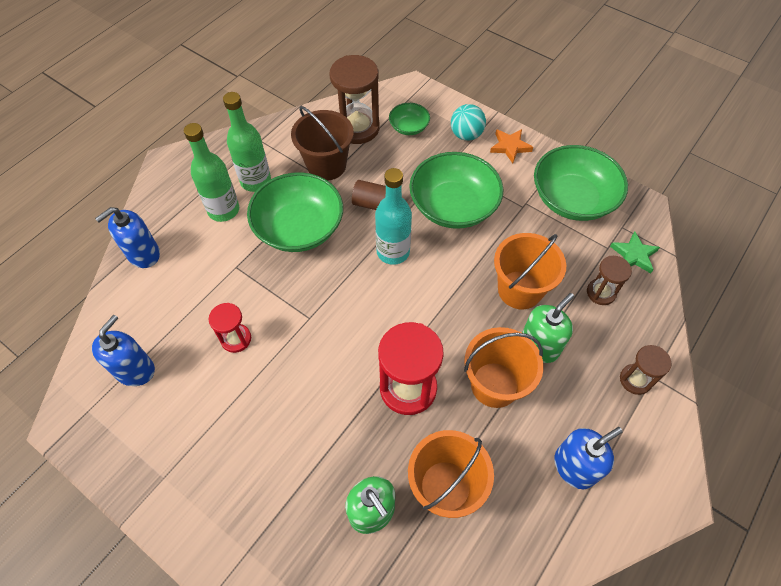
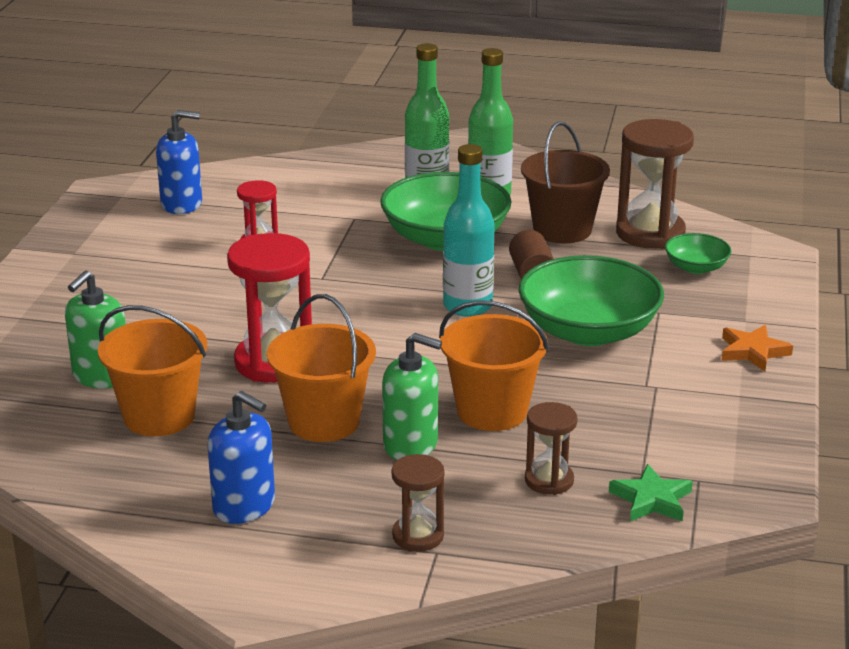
camera: 65 degrees right, 30 degrees down
(143, 254) = (325, 166): blue soap dispenser -> none
(466, 135) = (734, 312): turquoise ball -> none
(572, 199) = (707, 424): green bowl -> none

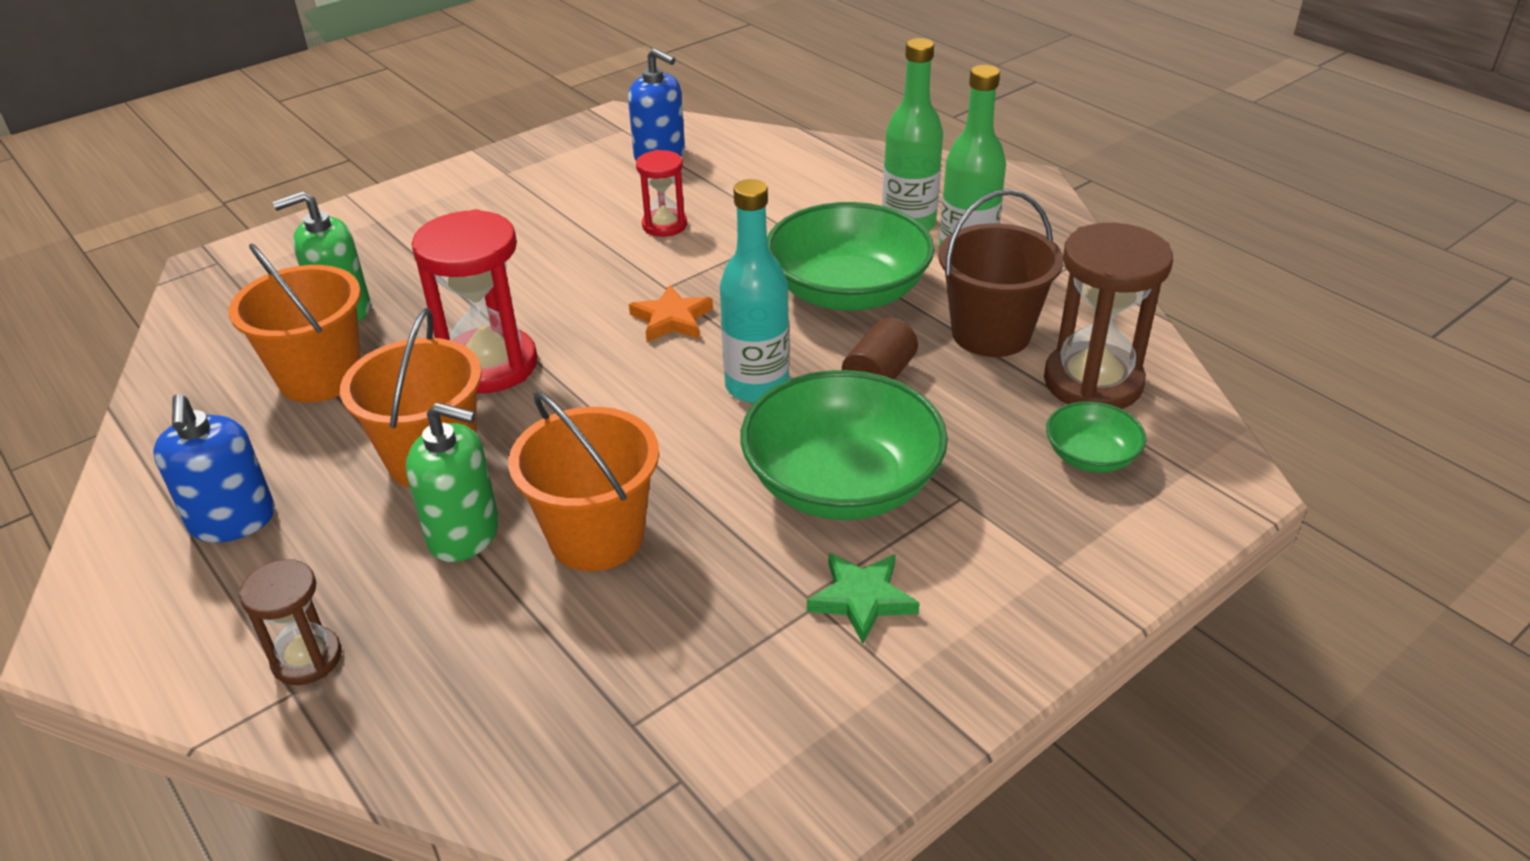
camera: 40 degrees right, 10 degrees up
(411, 445) = (464, 534): green soap dispenser -> green soap dispenser turned 45 degrees counterclockwise
(549, 480) = (523, 669): brown hourglass -> none
(651, 500) = (589, 773): green star -> green star (862, 599)
(753, 351) = (1006, 620): orange star -> orange star (672, 319)

